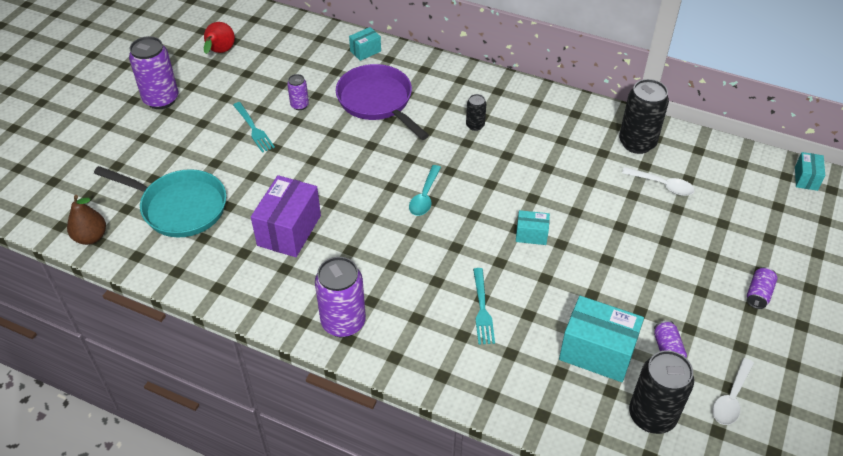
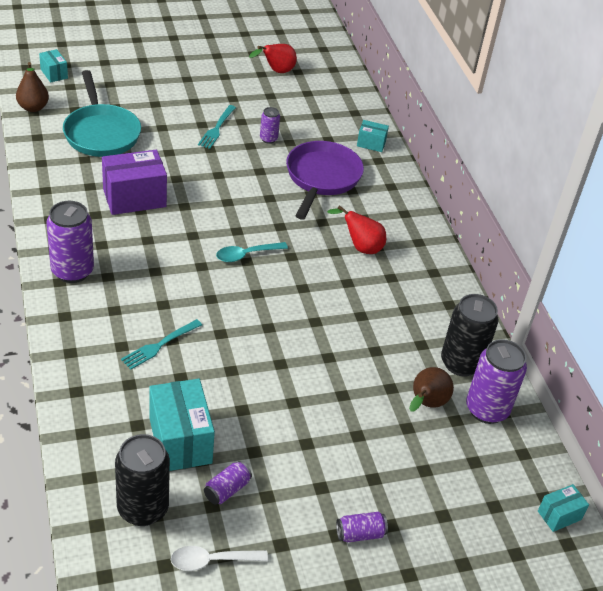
camera: 45 degrees right, 5 degrees down
(161, 99) = (195, 69): purple can -> purple can (487, 409)
(475, 125) = (360, 247): black can -> red pear
(531, 235) = (271, 339): turquoise box -> turquoise box (54, 74)
(662, 185) = (426, 404): white spoon -> brown pear

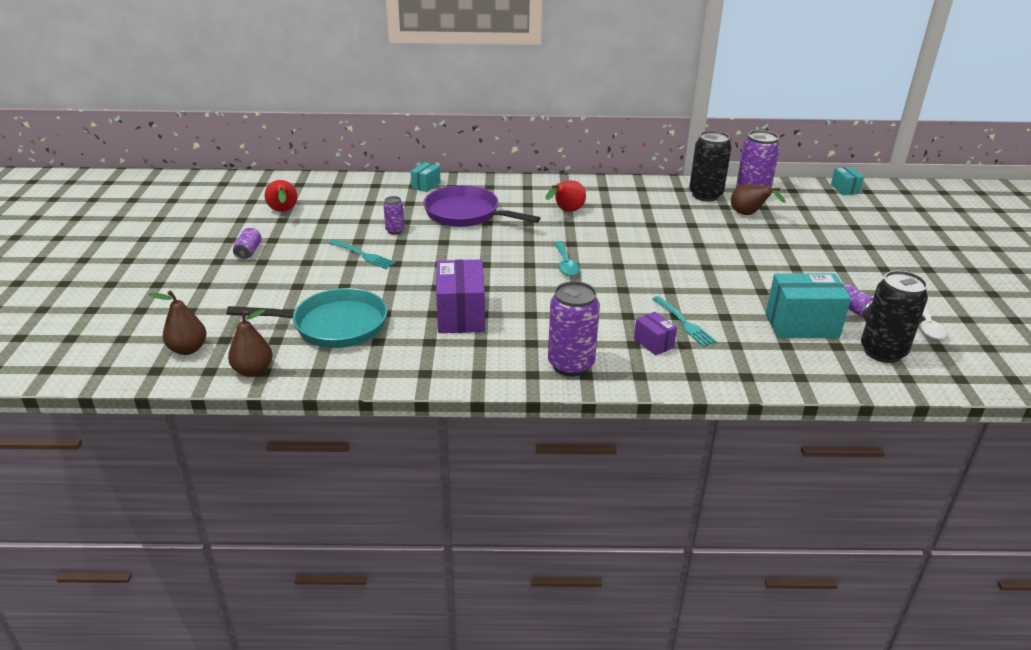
camera: 70 degrees left, 10 degrees down
(54, 74) = (188, 349): turquoise box -> brown pear
(118, 324) = (653, 343): none -> purple box
(360, 534) = (881, 259): purple can -> purple can (248, 252)

